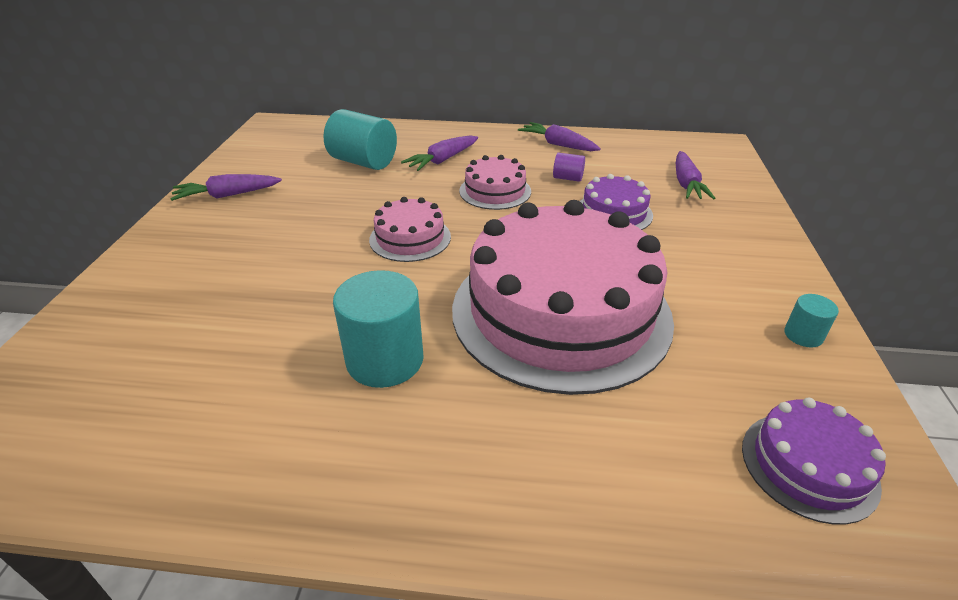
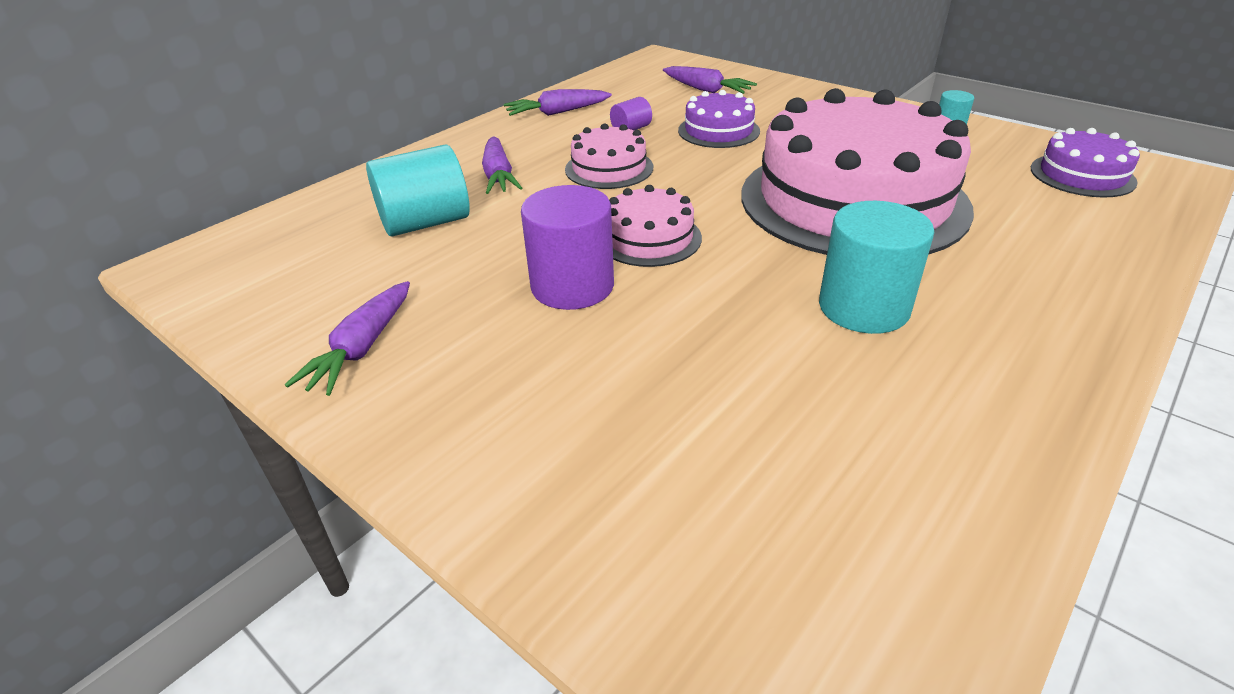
camera: 55 degrees left, 0 degrees up
(328, 231) = (572, 286): none -> purple cylinder

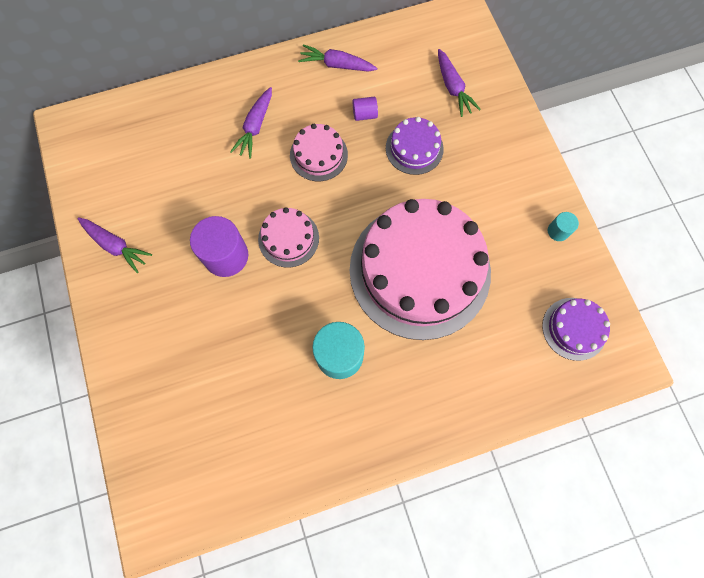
camera: 30 degrees right, 35 degrees up
(362, 348) = (116, 246): purple carrot -> purple carrot turned 105 degrees counterclockwise
(425, 223) = (192, 155): turquoise cylinder -> none

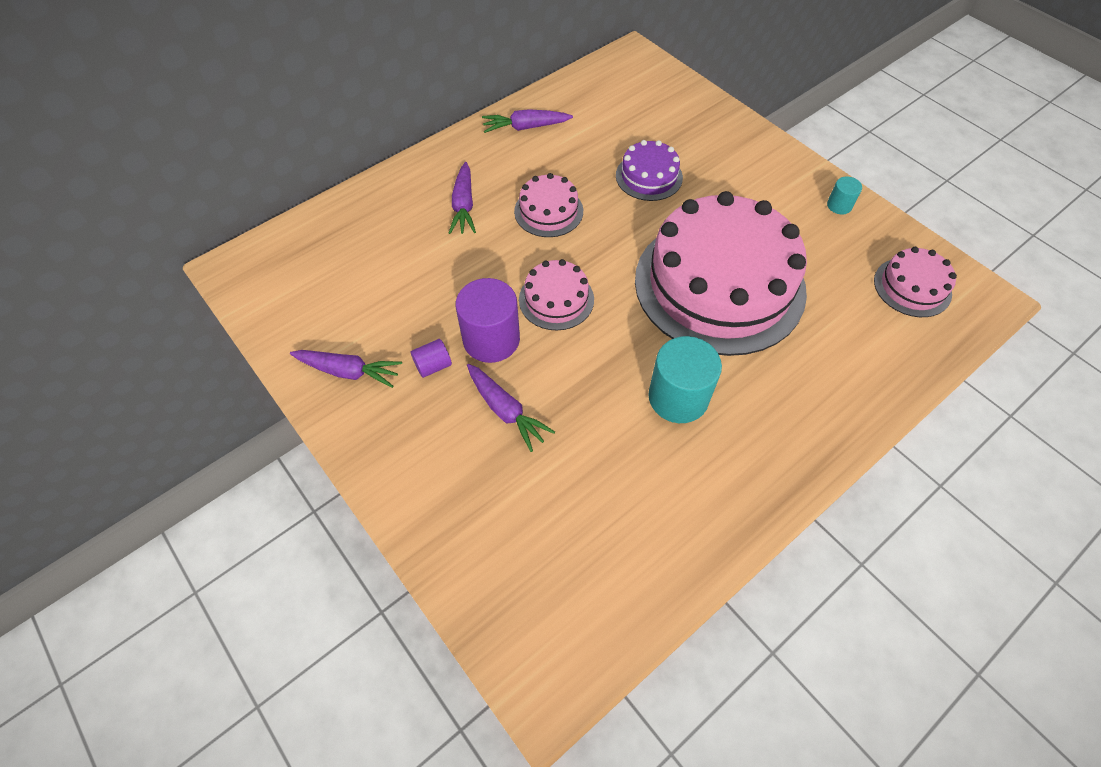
camera: 20 degrees left, 15 degrees down
(364, 114) = (579, 162): purple cylinder -> purple cylinder (433, 366)
(453, 88) = (658, 115): purple carrot -> purple carrot (505, 410)
(574, 328) = (912, 287): purple cake -> pink cake

